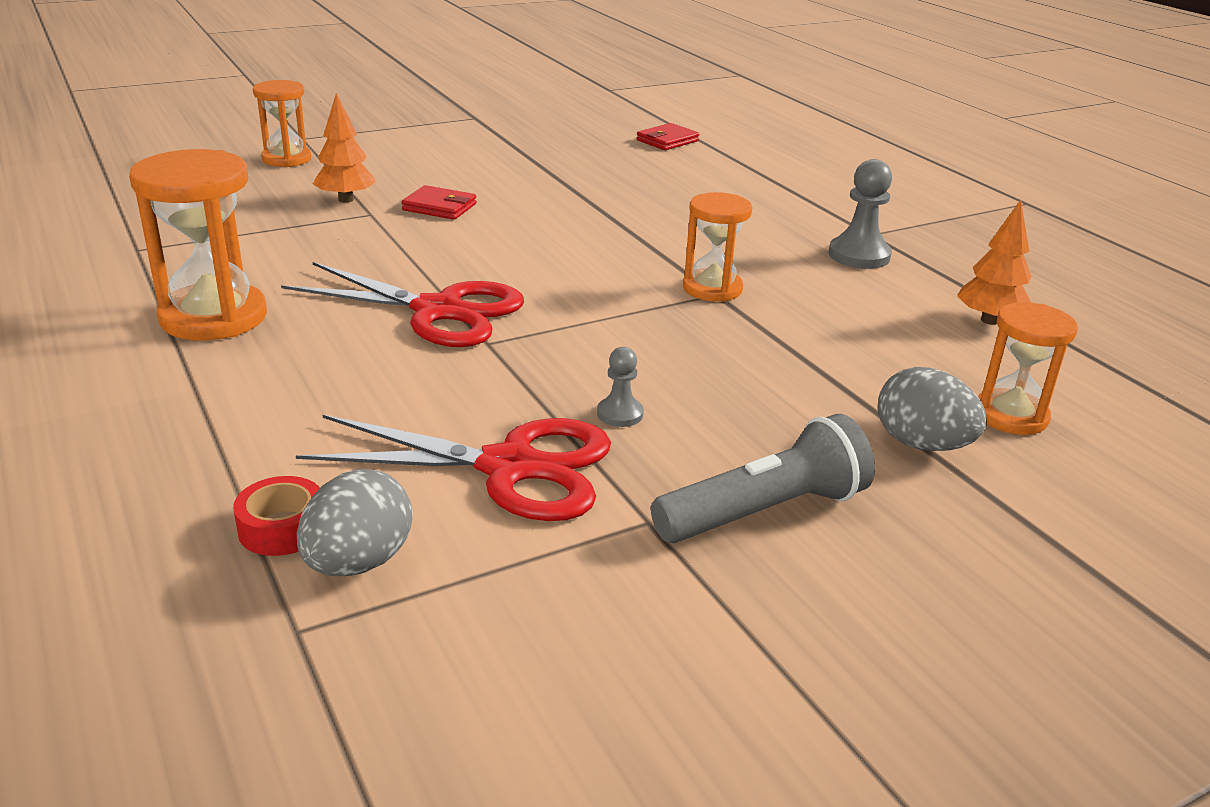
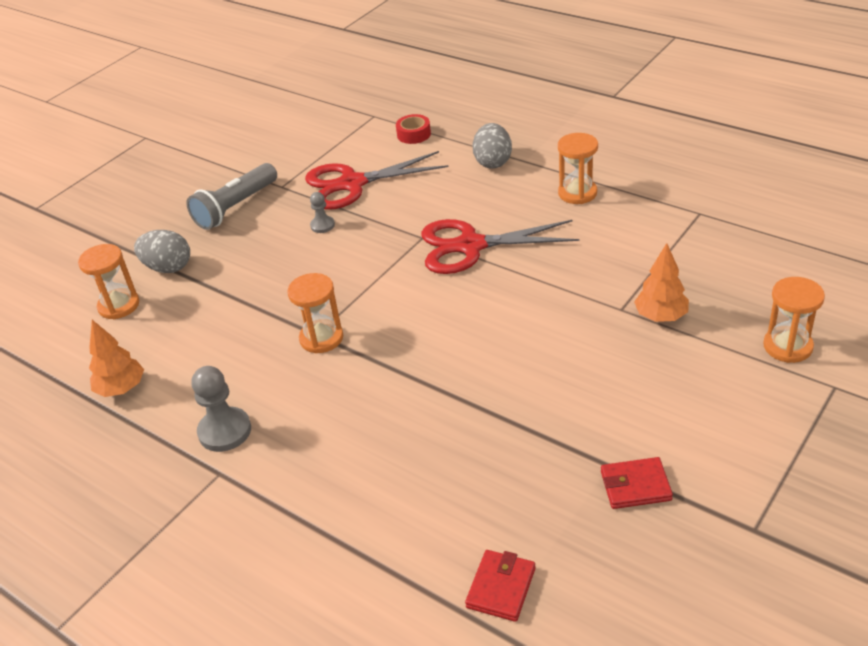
camera: 160 degrees right, 10 degrees up
(214, 317) = (577, 193): orange hourglass -> orange hourglass, size x0.63
(358, 562) = (375, 136): grey egg -> grey egg (493, 162)
(439, 207) = (585, 341): red wallet -> red wallet (635, 486)

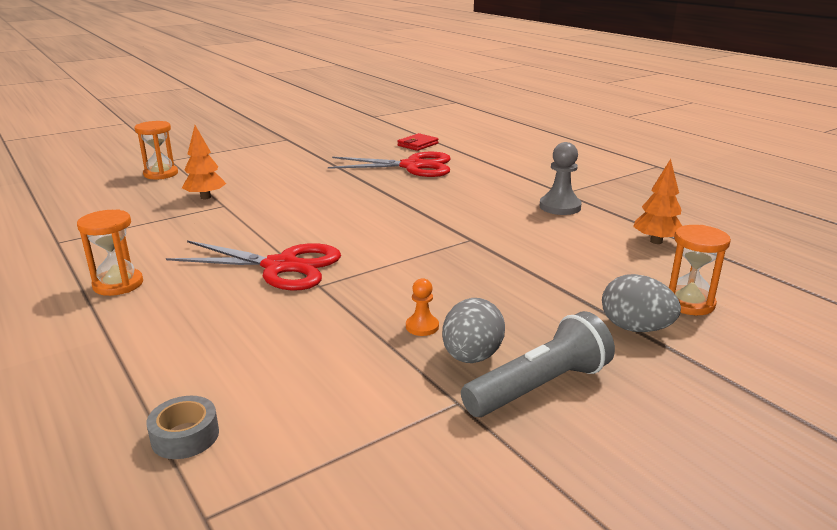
camera: 165 degrees left, 15 degrees down
(321, 338) = (468, 236): orange hourglass -> none
(322, 225) = (422, 327): grey pawn -> orange pawn
(352, 184) = (349, 372): red scissors -> red scissors (412, 166)
(414, 134) = (185, 436): red tape -> grey tape
(493, 162) = (143, 347): grey egg -> grey egg (471, 357)
(635, 486) = (322, 154): red wallet -> none

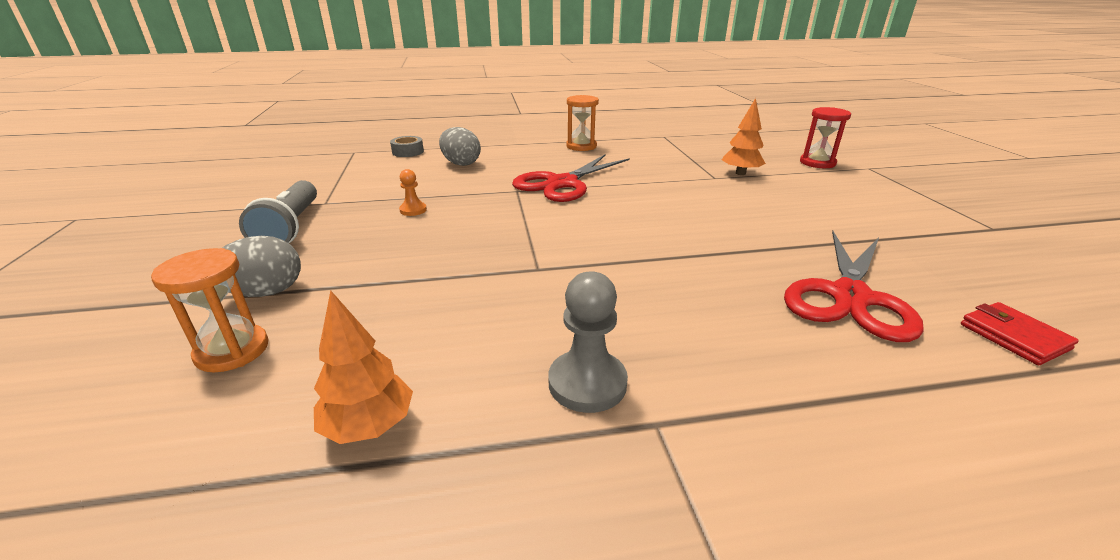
camera: 115 degrees right, 5 degrees up
(161, 174) = (817, 163): orange hourglass -> red hourglass
(471, 357) = (355, 216): grey egg -> grey egg (461, 163)

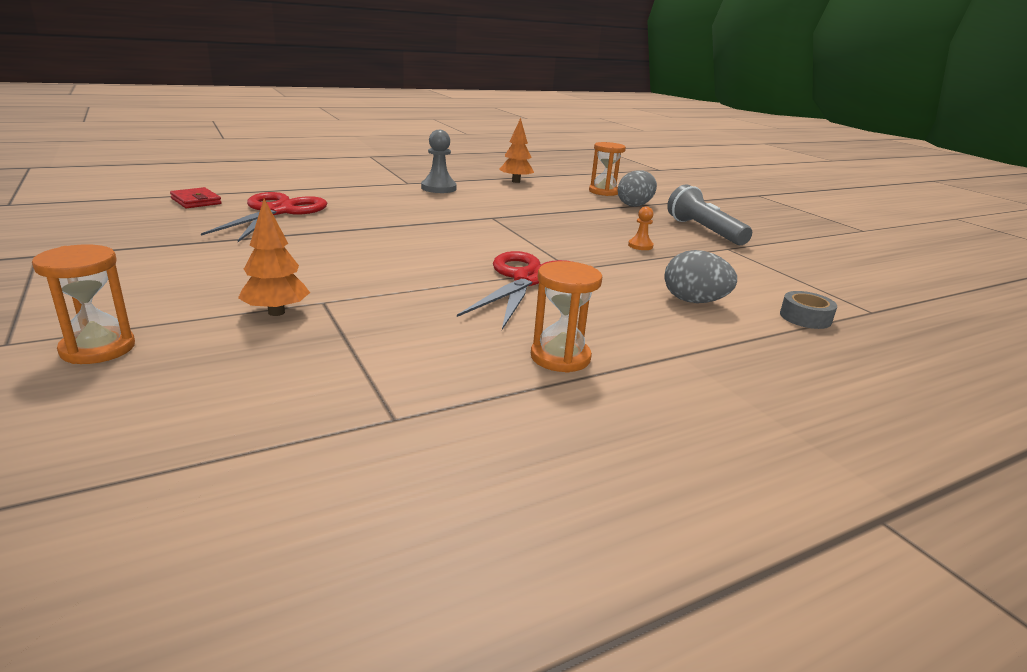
camera: 160 degrees right, 5 degrees down
(817, 163) = (98, 349): red hourglass -> orange hourglass

